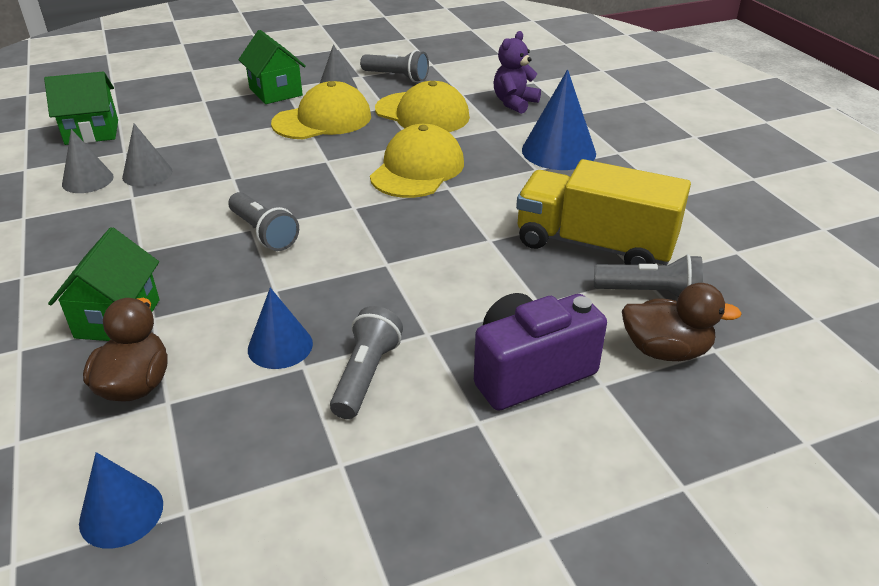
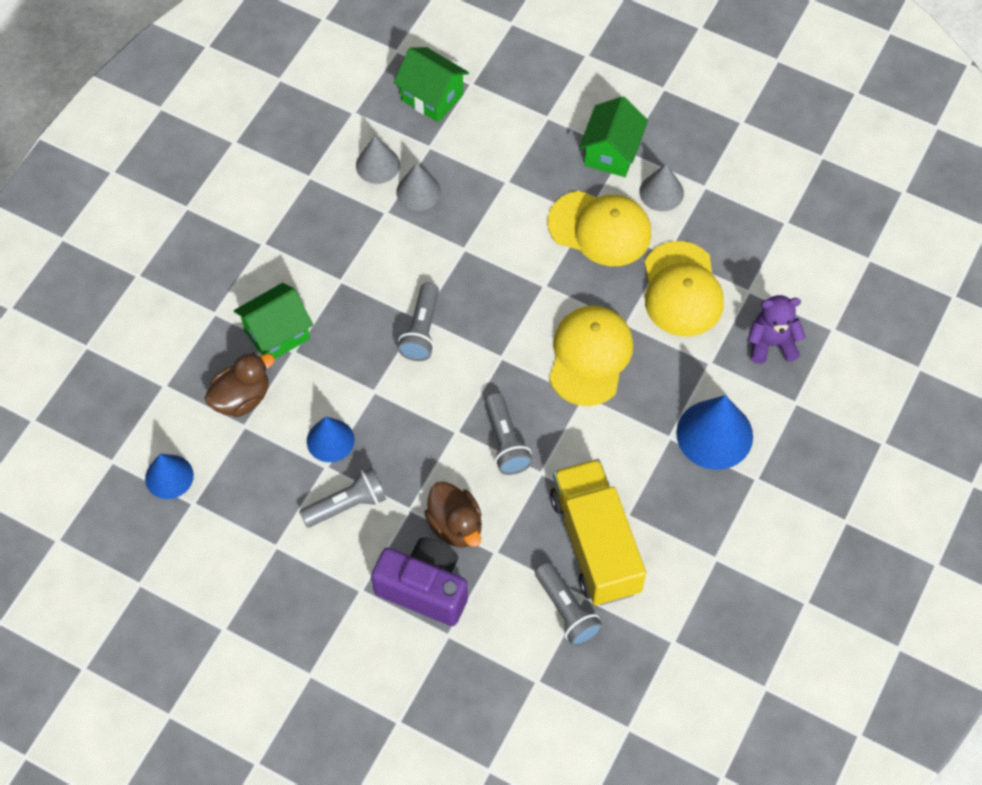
camera: 50 degrees right, 25 degrees up
(397, 77) = (730, 216): grey flashlight -> grey flashlight (505, 442)
(417, 169) = (590, 356): yellow cap -> yellow cap turned 60 degrees counterclockwise
(665, 350) = (511, 653): brown duck -> brown duck (455, 525)

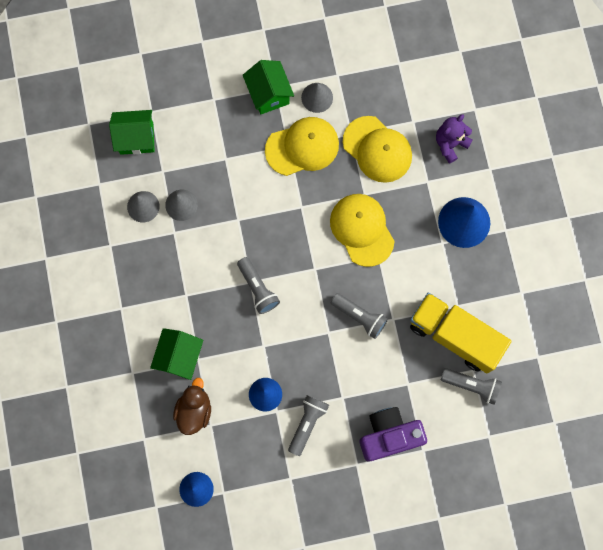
camera: 40 degrees left, 15 degrees up
(455, 525) = (374, 386): brown duck -> none

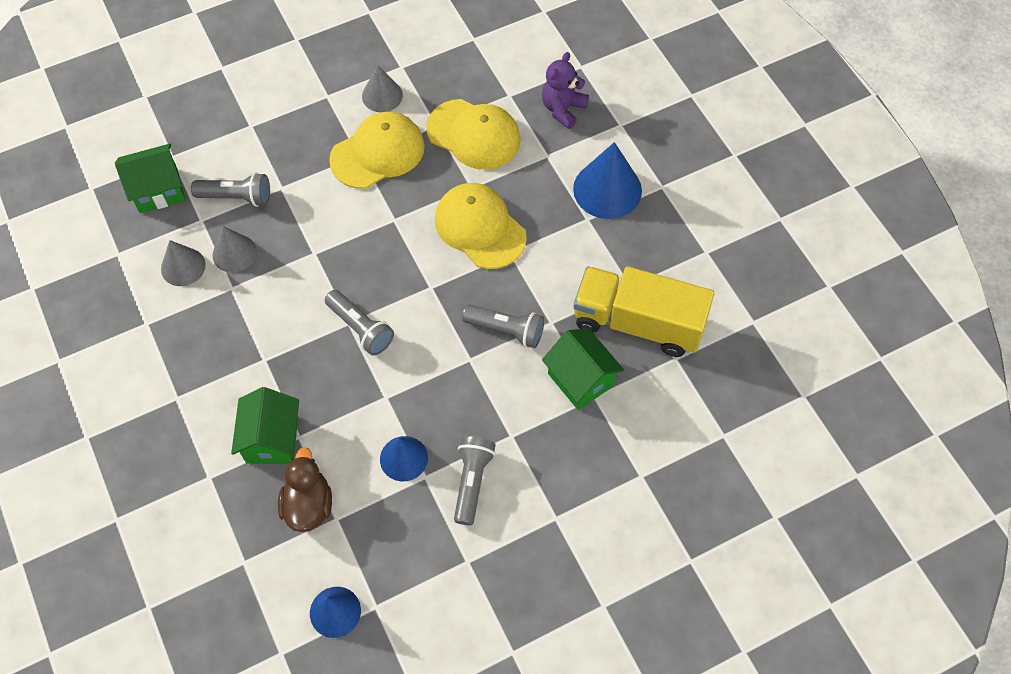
camera: 15 degrees left, 15 degrees down
(269, 94) = (320, 105): green house -> green house (580, 379)
(389, 435) = (589, 468): purple camera -> none
(472, 386) = (680, 378): grey flashlight -> grey flashlight (237, 197)

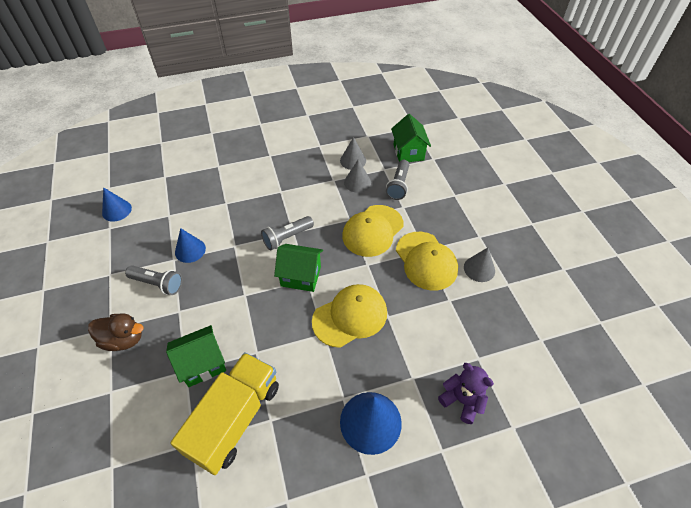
camera: 100 degrees right, 10 degrees down
(272, 439) = (229, 191): green house -> green house (301, 276)
(308, 504) = (183, 204): brown duck -> brown duck (123, 339)
(473, 134) = (438, 325): yellow cap -> yellow cap (372, 230)
(506, 330) = (259, 321): grey flashlight -> none

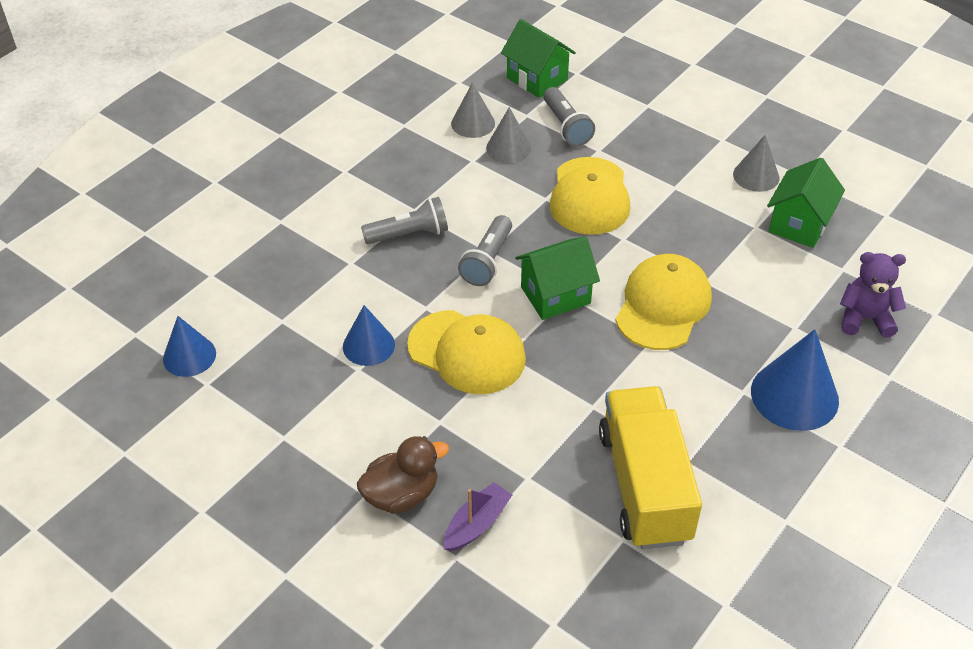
camera: 35 degrees left, 5 degrees down
(137, 380) = (477, 524): none -> purple boat
(158, 284) = (371, 408): grey flashlight -> grey flashlight (409, 234)
(202, 364) = (540, 457): green house -> green house (799, 224)
(426, 261) = (688, 198): yellow cap -> yellow cap (467, 352)

